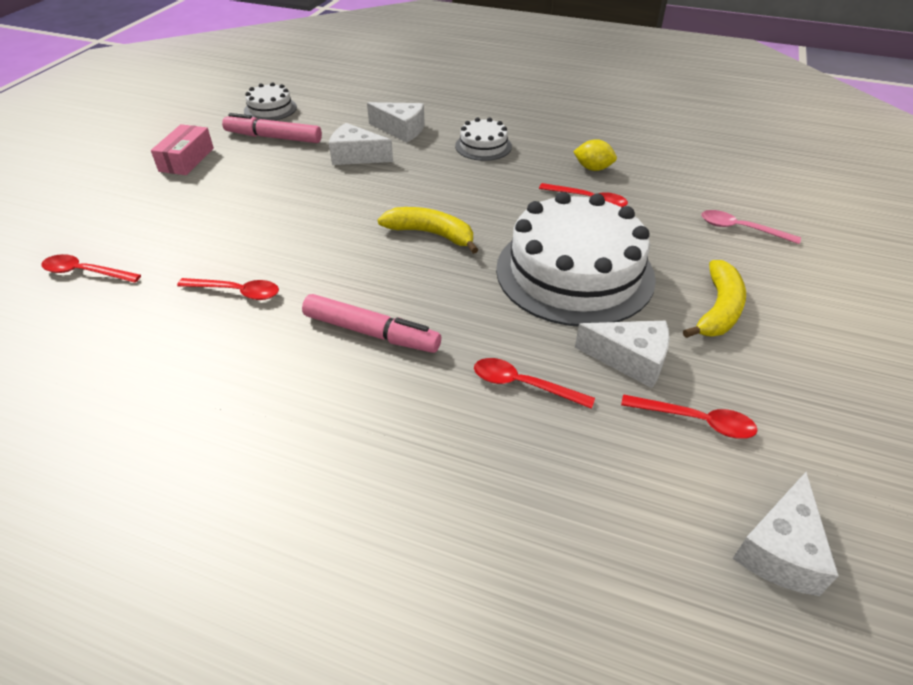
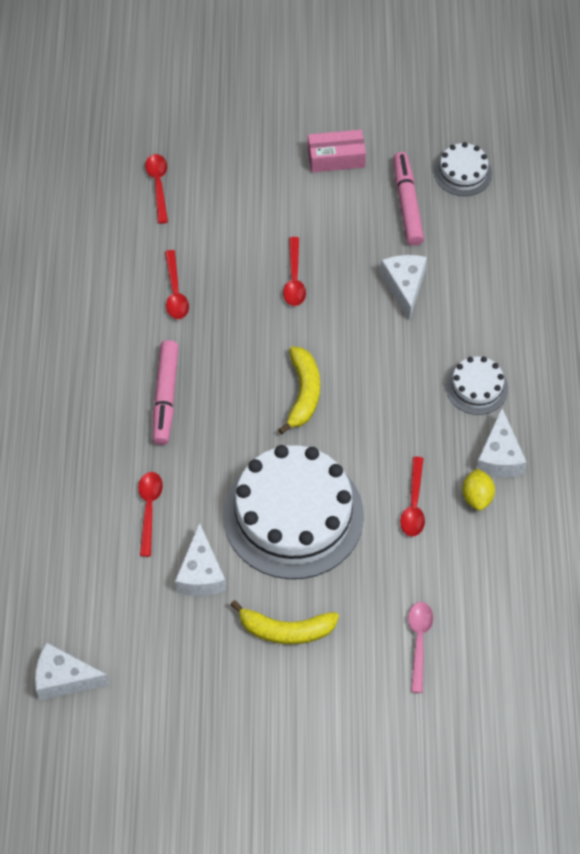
camera: 70 degrees right, 15 degrees up
(401, 130) = (475, 304): white cheese -> white cheese (499, 456)
(696, 421) = (153, 624): red spoon -> red spoon (294, 279)

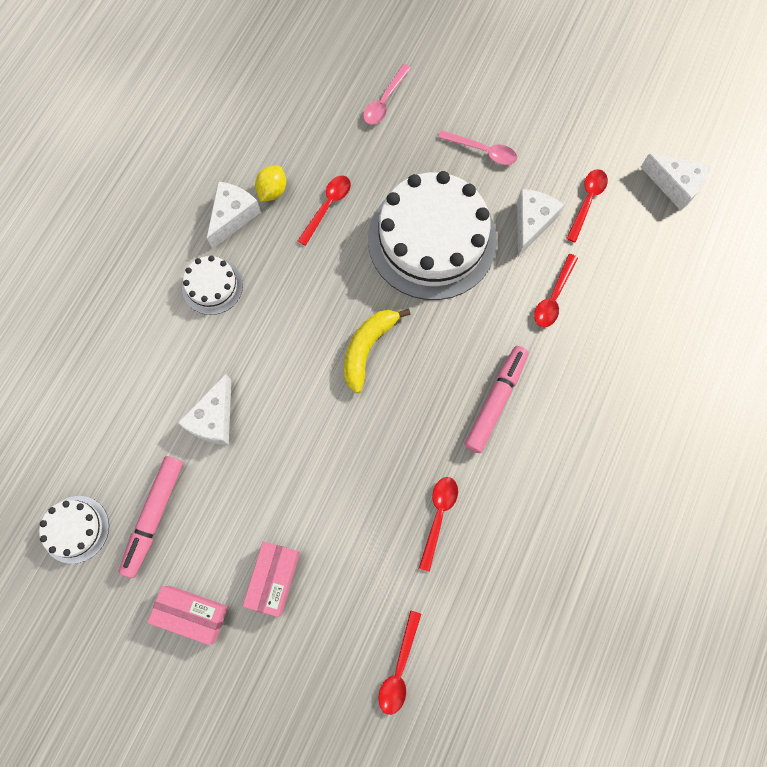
camera: 155 degrees left, 15 degrees up
(286, 202) = (274, 578): none -> pink box
(286, 630) = (482, 151): yellow banana -> pink spoon
(294, 279) = (314, 477): red spoon -> red spoon (587, 202)

